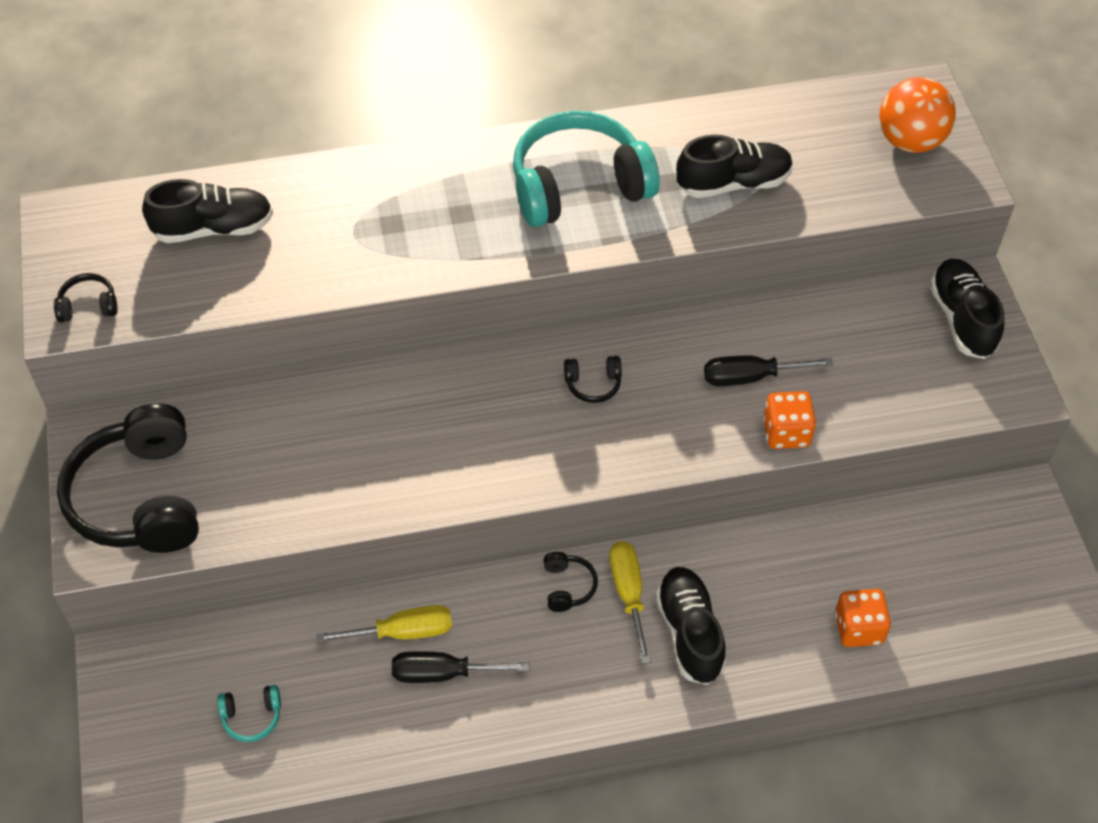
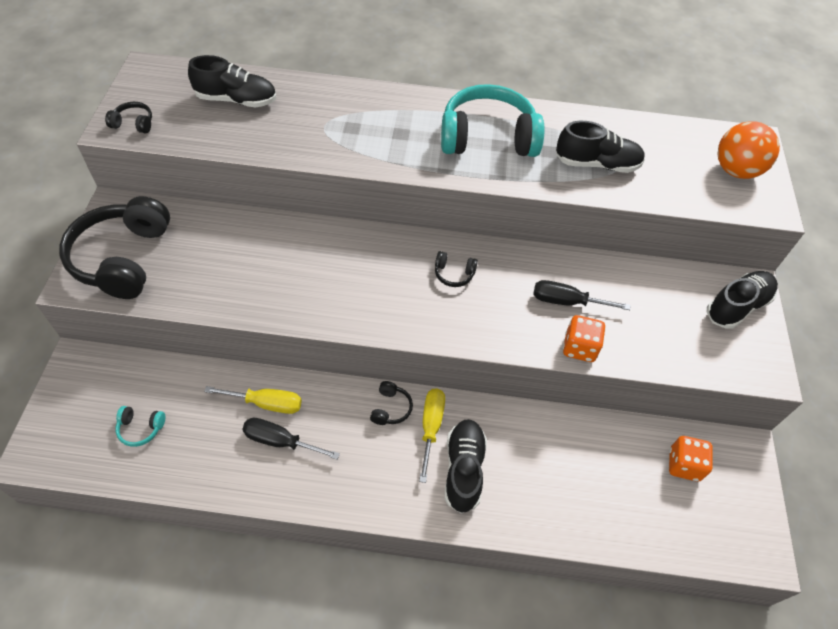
camera: 15 degrees right, 0 degrees up
(858, 628) = (589, 507): orange dice -> orange dice (684, 465)
(962, 319) = (737, 306): black shoe -> black shoe turned 45 degrees clockwise

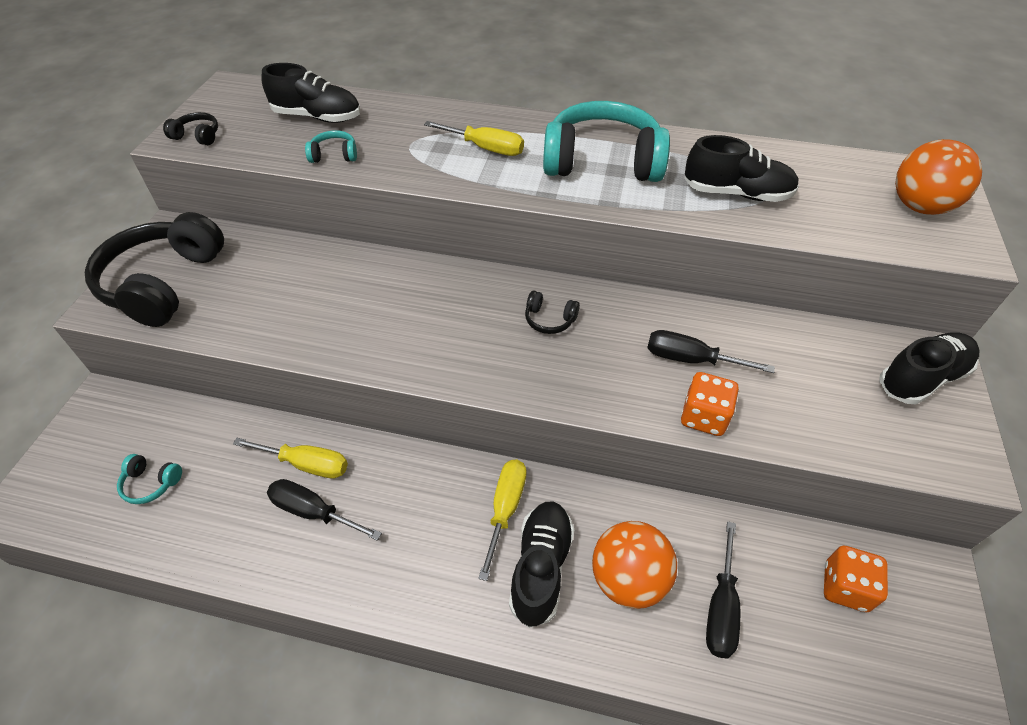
camera: 10 degrees right, 5 degrees down
(260, 139) = (334, 155): none -> turquoise headphones
(389, 128) = (486, 148): none -> yellow screwdriver
(390, 408) = (458, 481): black headphones -> none
(529, 472) = (628, 579): none -> orange ball
(597, 487) = (721, 607): none -> black screwdriver

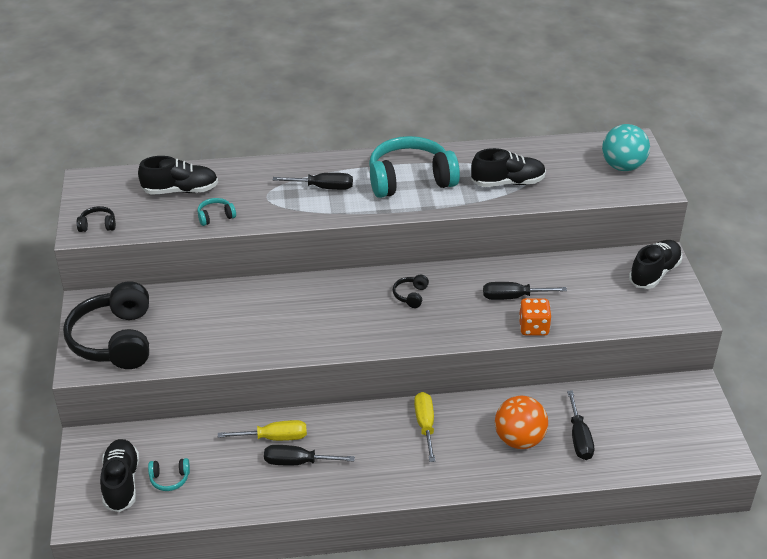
camera: 20 degrees left, 10 degrees down
(486, 148) = (323, 188): yellow screwdriver -> black screwdriver
(541, 568) = (463, 449): black shoe -> black shoe (121, 483)
(549, 319) = (411, 295): black headphones -> black headphones turned 105 degrees clockwise
(845, 587) = (646, 408): orange dice -> none
(919, 207) = (622, 166): orange ball -> turquoise ball

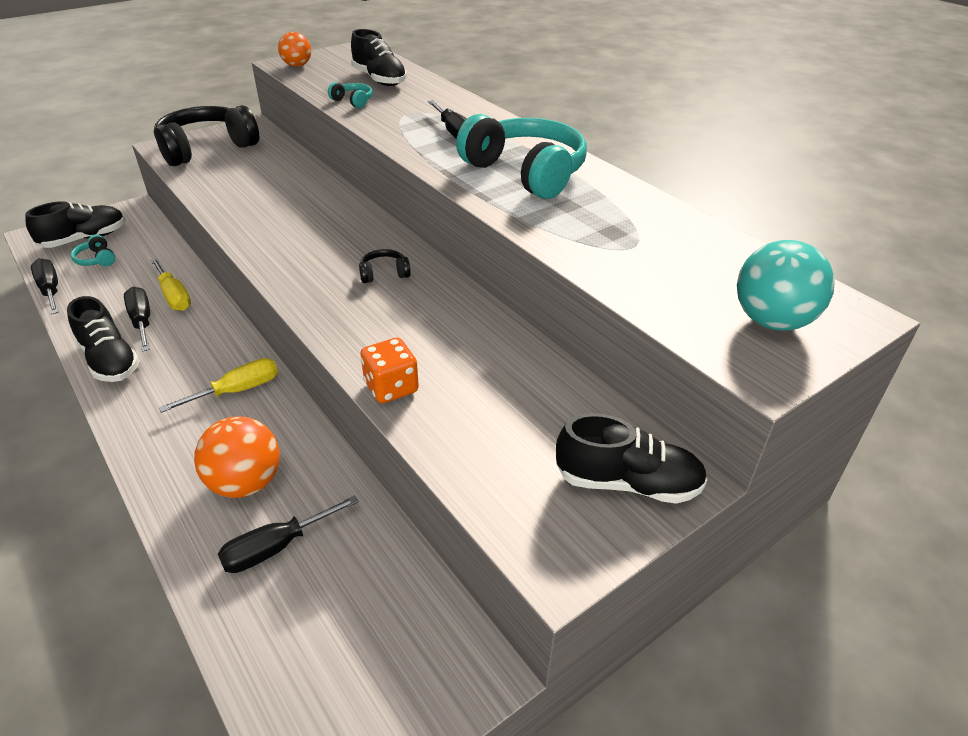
camera: 60 degrees right, 0 degrees up
(98, 225) = (297, 66): black headphones -> orange ball
(507, 183) = (600, 234): black shoe -> black shoe (110, 360)
(513, 297) = (443, 350): black screwdriver -> black screwdriver (50, 290)

